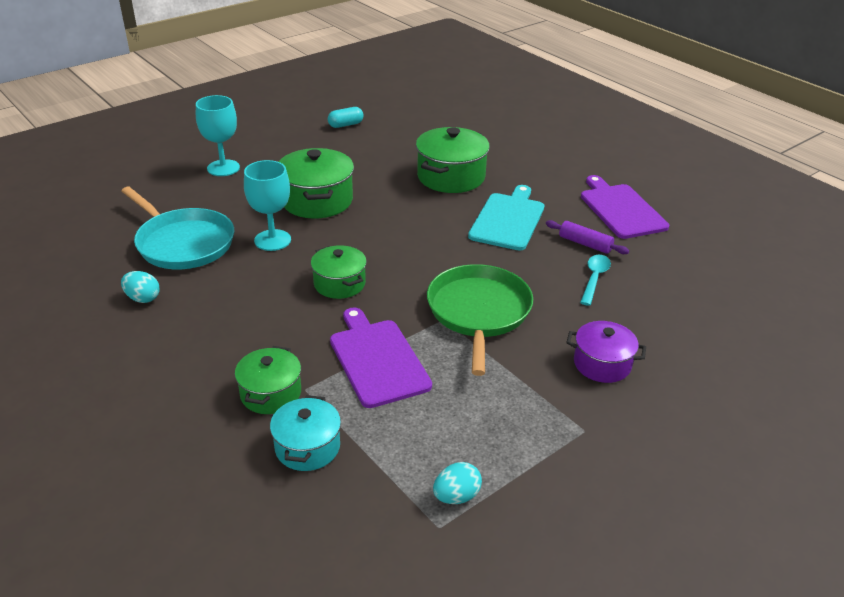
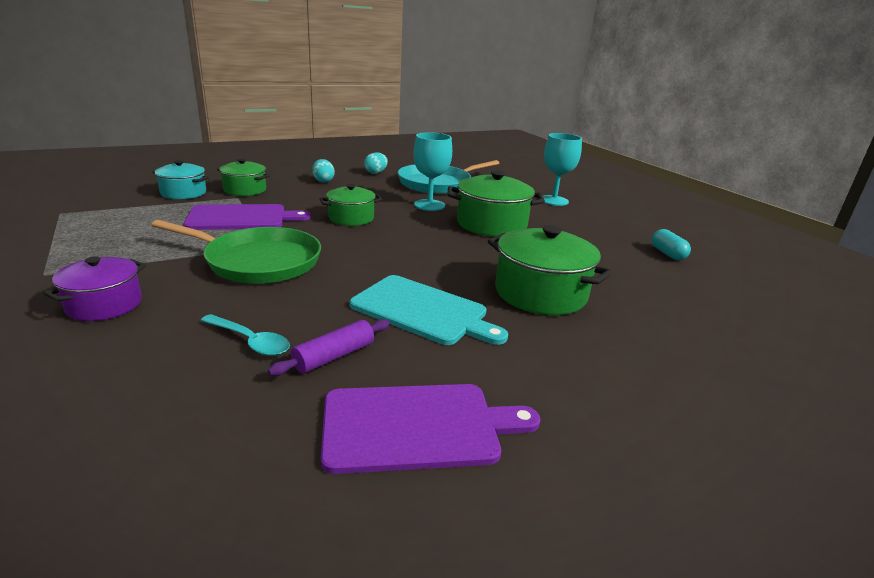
camera: 100 degrees right, 10 degrees down
(456, 496) = (73, 220): turquoise egg -> turquoise egg (323, 181)

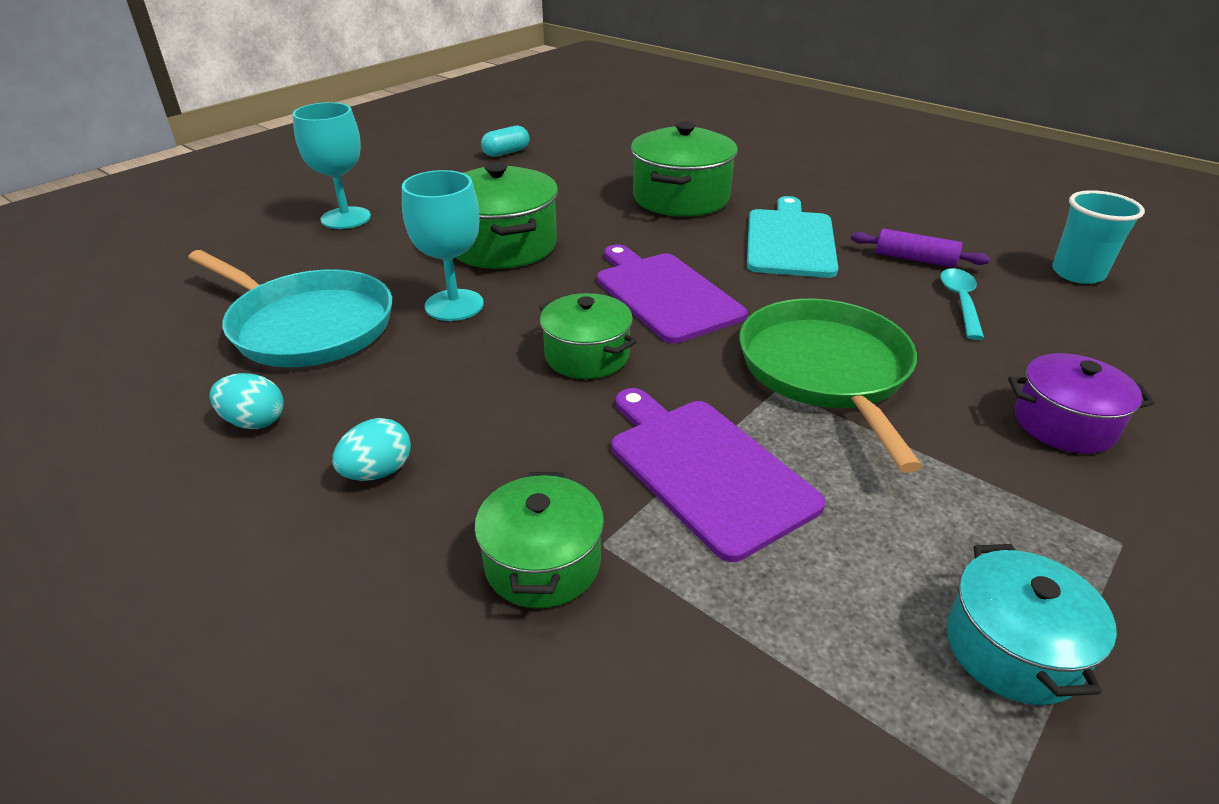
camera: 110 degrees left, 10 degrees up
(183, 193) = (656, 665): turquoise pot -> turquoise pot (1012, 648)
(189, 452) = (1077, 273): none -> turquoise cup
(417, 426) = (930, 213): purple cutting board -> purple cutting board (664, 294)

